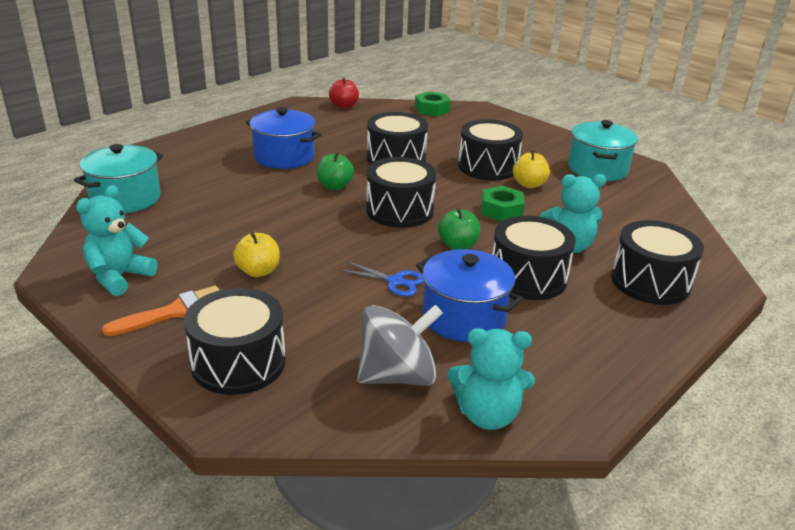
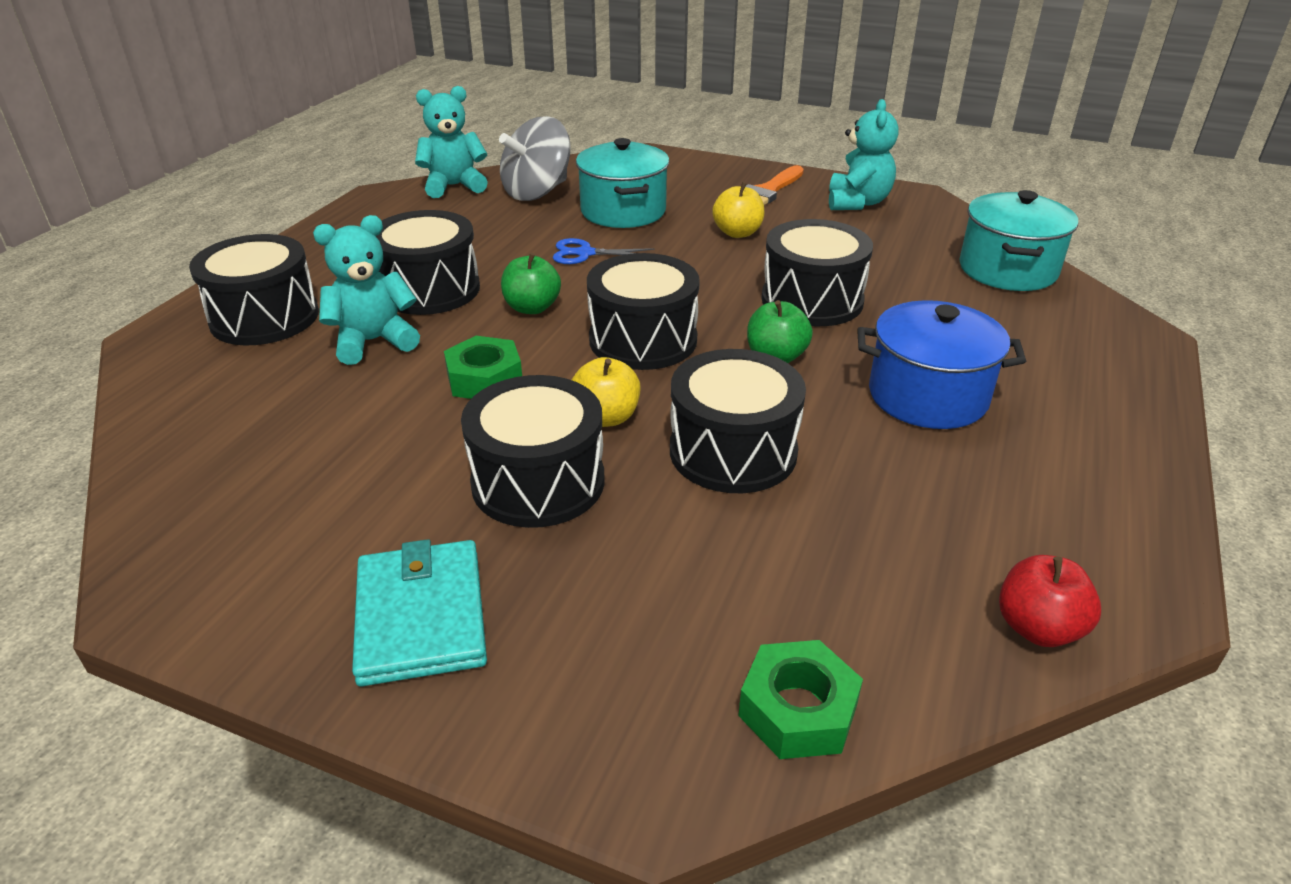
camera: 160 degrees right, 5 degrees up
(238, 362) = (671, 176): black drum -> black drum (812, 300)
(464, 317) = (495, 238): blue pot -> none
(529, 184) = (443, 452): yellow apple -> yellow apple (606, 417)
(541, 144) = (421, 616): none -> turquoise wallet
(597, 169) = (283, 549): turquoise pot -> turquoise pot (623, 211)

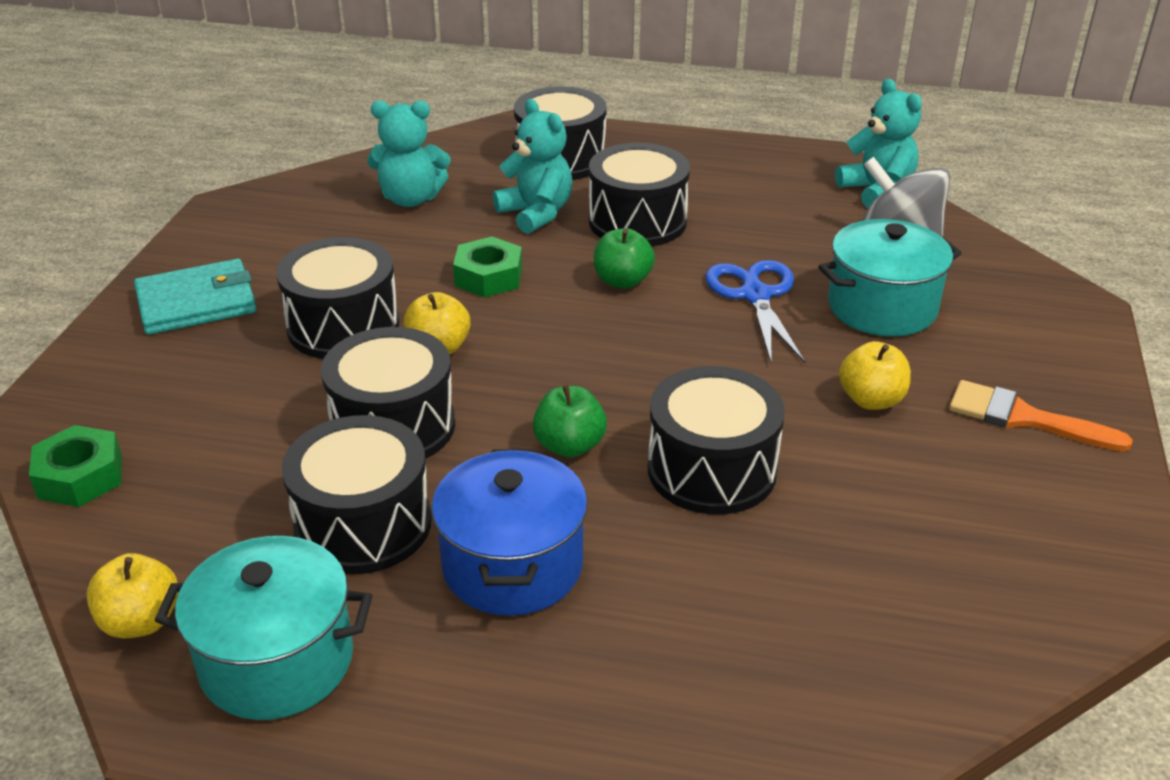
camera: 80 degrees right, 0 degrees up
(585, 253) = (755, 295): blue scissors -> blue scissors, size x1.51
(643, 340) = (580, 354): black drum -> black drum (363, 524)
(857, 203) = (1047, 510): turquoise teddy bear -> turquoise teddy bear (411, 199)
(1007, 270) = (891, 674): turquoise pot -> turquoise pot (277, 661)
(1038, 628) = (141, 621): red apple -> yellow apple

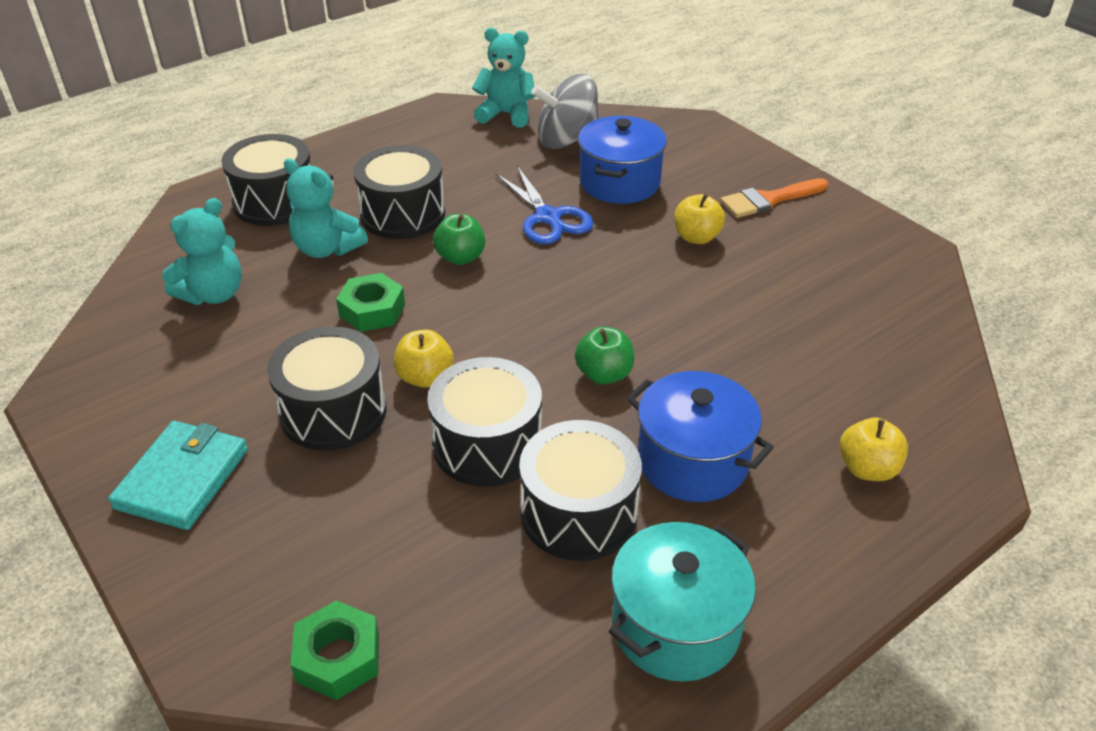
camera: 50 degrees left, 5 degrees up
(141, 621) = (561, 689): yellow apple -> yellow apple (867, 469)
(536, 213) = (327, 249): turquoise teddy bear -> turquoise teddy bear turned 150 degrees counterclockwise
(711, 469) = (691, 330): black drum -> none
(755, 295) = (548, 217): blue scissors -> blue scissors turned 150 degrees counterclockwise
(882, 307) = (619, 182): turquoise pot -> blue pot

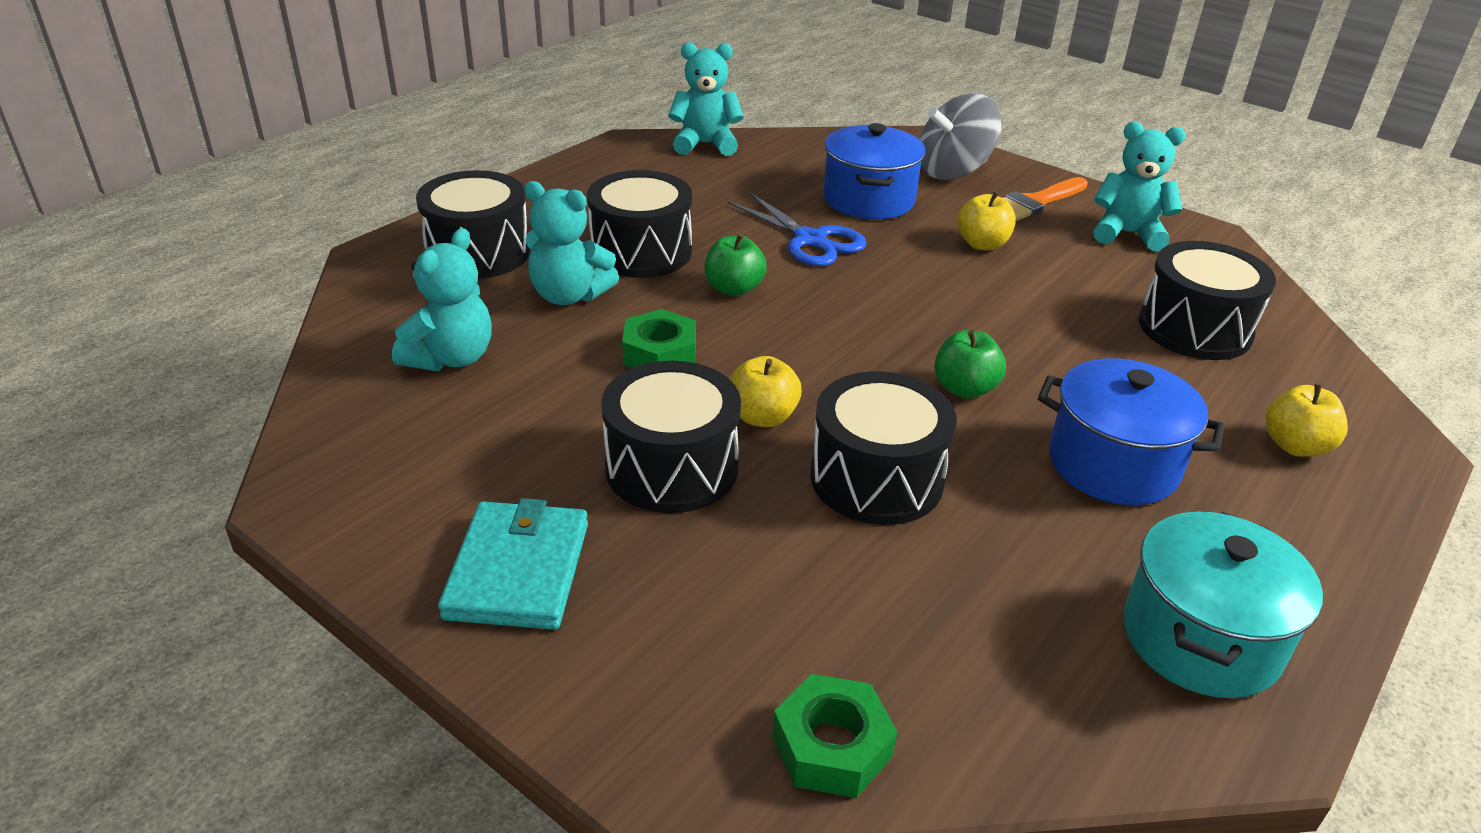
camera: 15 degrees left, 5 degrees down
(567, 140) = (787, 164): grey spinning top -> grey spinning top (953, 171)
(578, 513) = (1022, 536): black drum -> black drum (1194, 328)
(837, 240) = (1127, 234): none -> turquoise teddy bear

